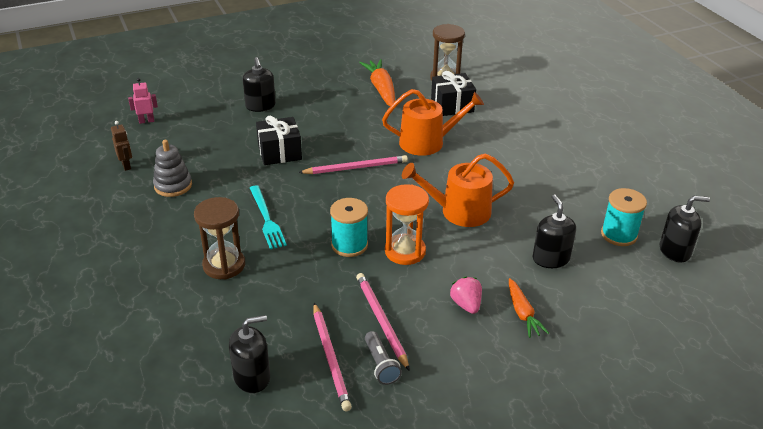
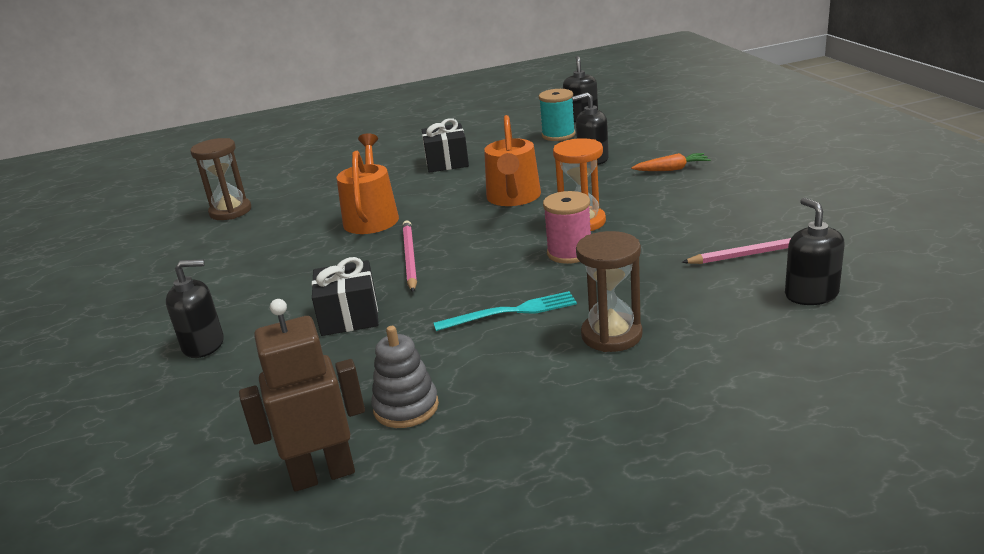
camera: 80 degrees left, 10 degrees down
(126, 165) = (323, 474): brown robot -> brown robot, size x1.94
(146, 121) = (171, 473): pink robot -> none
(349, 245) = (569, 253): turquoise spool -> pink spool
(381, 89) = (226, 250): orange carrot -> none
(381, 321) = (697, 229): pink pencil -> none
(381, 365) = (763, 226): grey flashlight -> none
(452, 105) = (297, 206): black gift -> black gift (447, 162)
(466, 304) = (664, 191): pink strawberry -> none

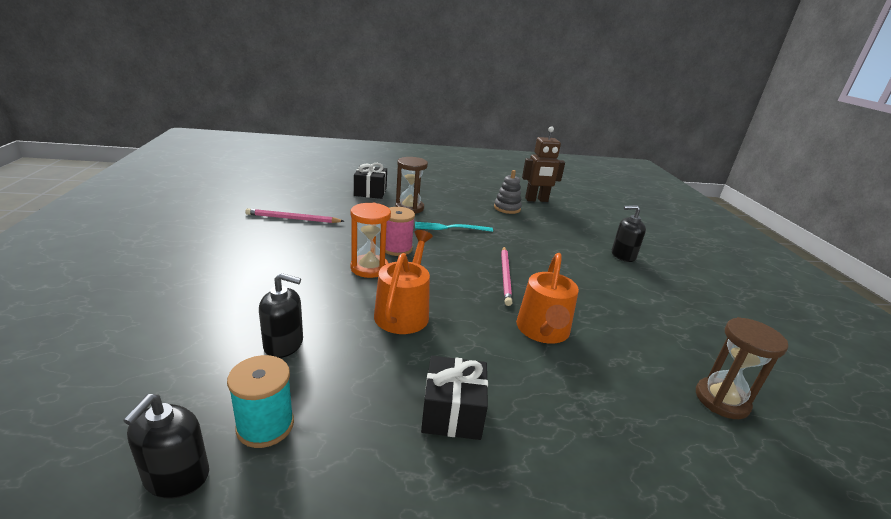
camera: 175 degrees left, 0 degrees up
(349, 316) = (541, 249): black gift -> black gift (370, 192)
(671, 169) = (238, 299): orange carrot -> none
(811, 294) = (306, 199): black soap dispenser -> none

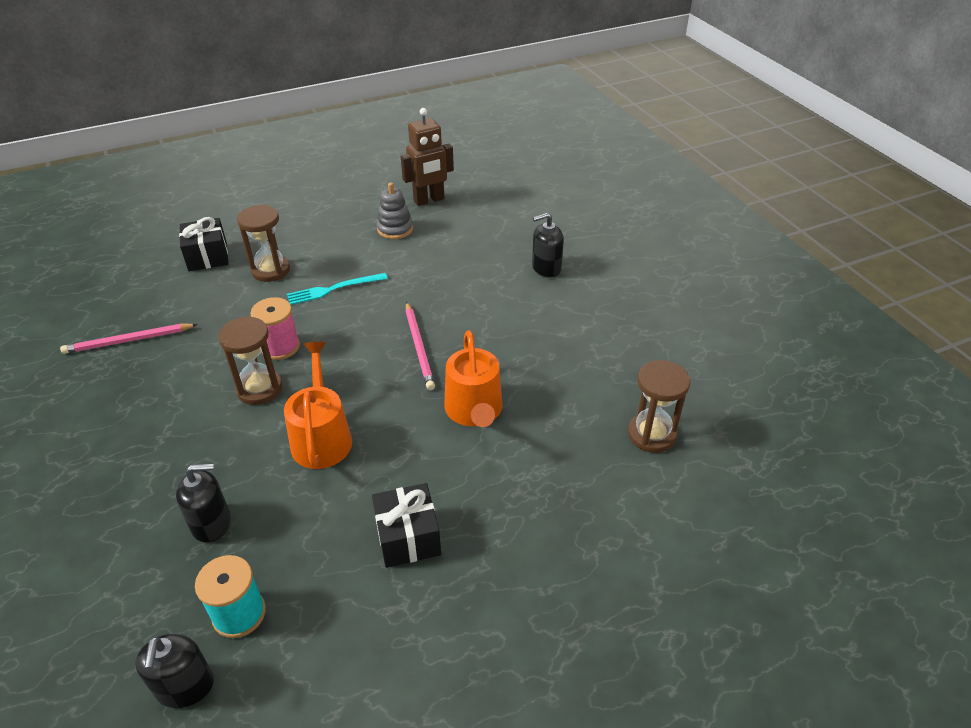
camera: 15 degrees left, 15 degrees up
(369, 268) = (259, 389): orange hourglass -> brown hourglass

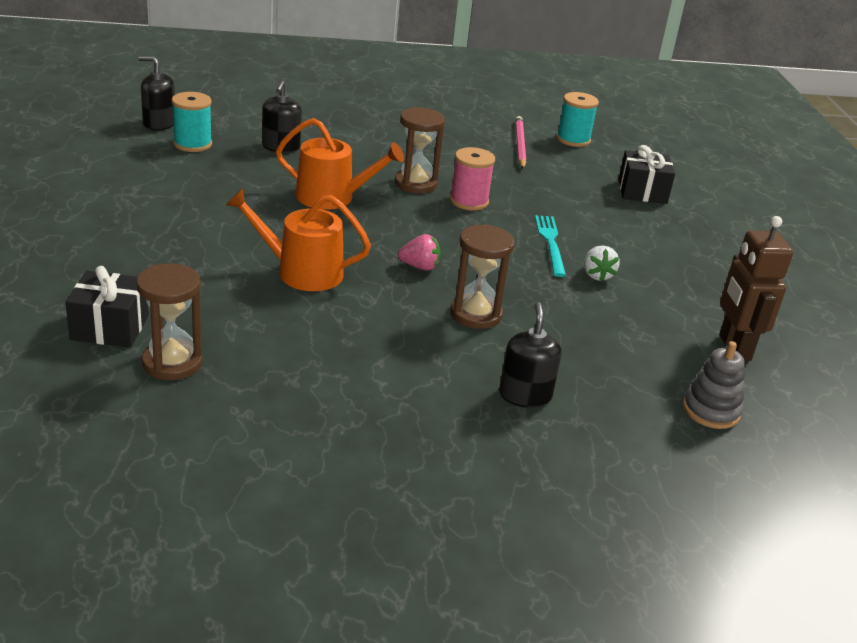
camera: 105 degrees right, 10 degrees down
(100, 309) = (573, 139): none -> turquoise spool
(271, 270) = (602, 217): brown hourglass -> brown hourglass (475, 314)
(372, 261) = (597, 275): none -> white strawberry
(395, 229) = (664, 305): grey stacking toy -> grey stacking toy (711, 410)
(408, 537) = (190, 208): black gift -> black gift (110, 327)
(419, 347) = (420, 267): pink pencil -> pink strawberry

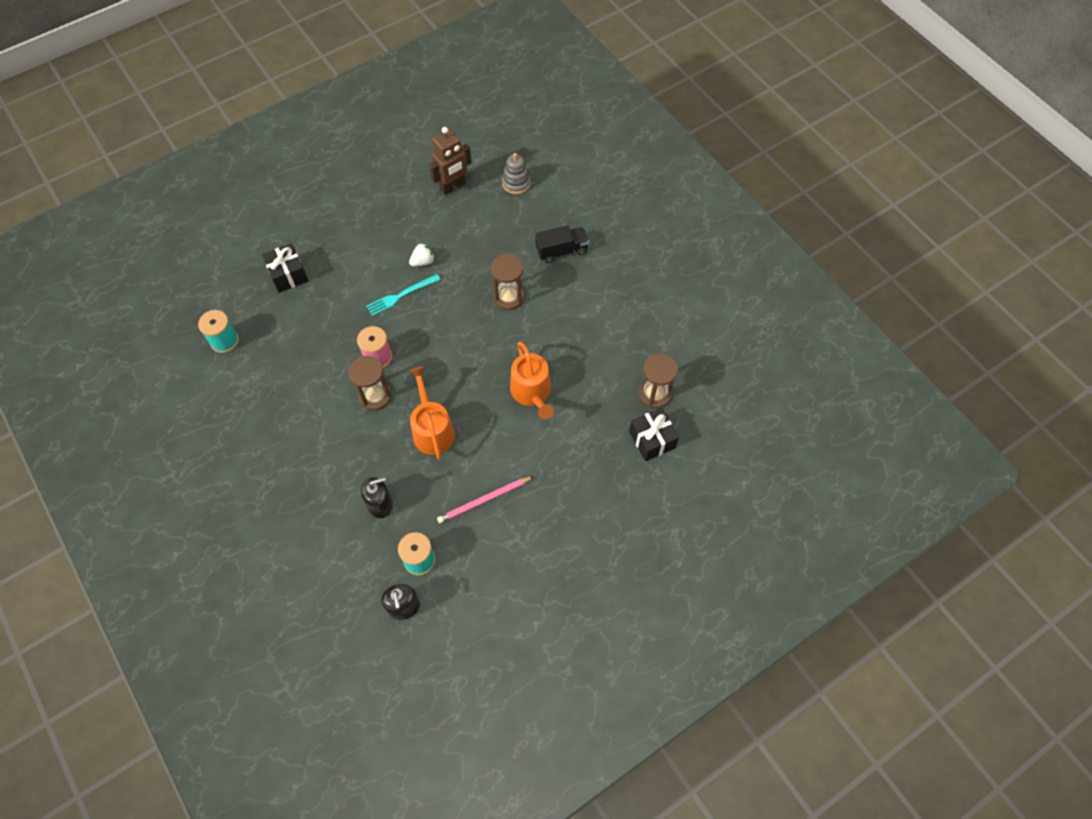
camera: 115 degrees left, 30 degrees up
(420, 267) = (481, 343): pink strawberry -> none
(519, 145) = (260, 367): pink pencil -> pink pencil (484, 500)
(525, 395) = (561, 251): black soap dispenser -> black truck

